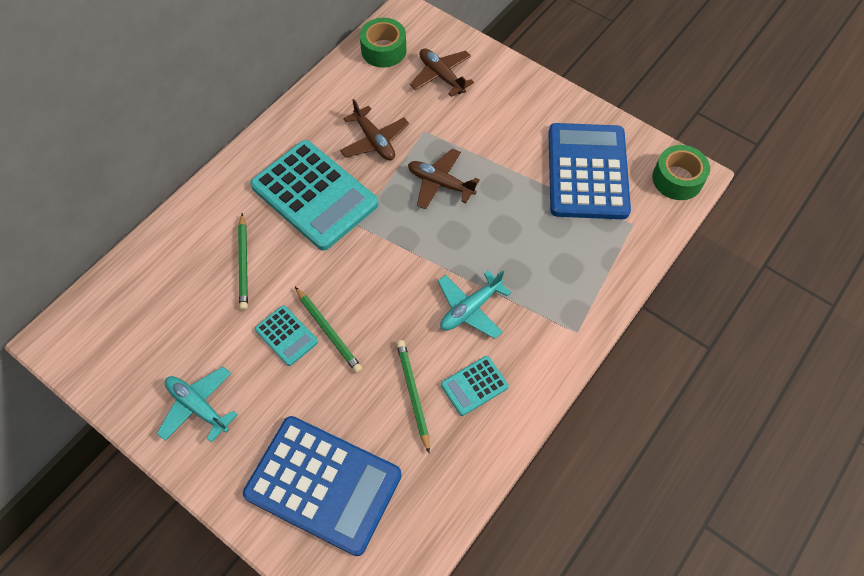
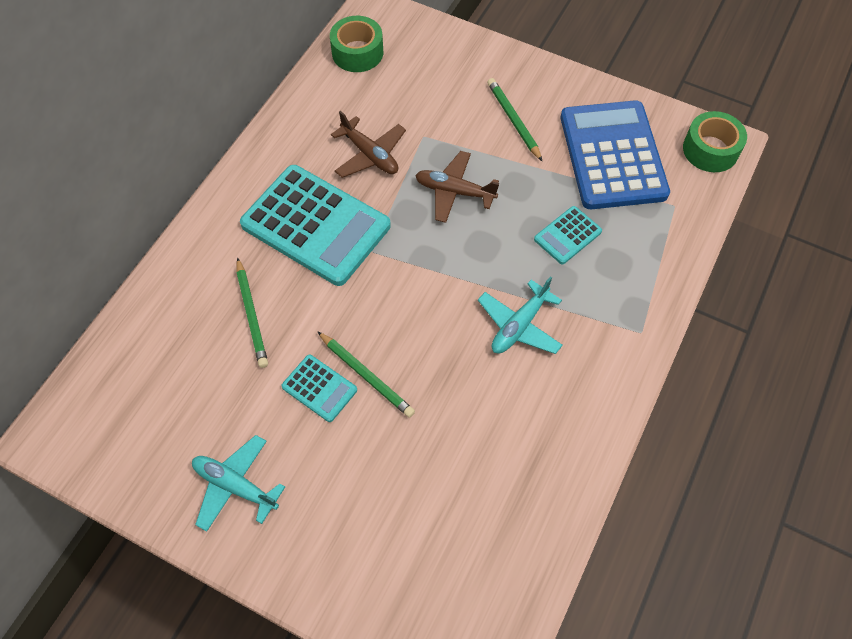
camera: 10 degrees left, 0 degrees up
(323, 484) = (399, 549): blue calculator -> none
(413, 394) = (477, 430): green pencil -> green pencil (513, 120)
(441, 76) = (428, 73): brown plane -> none
(474, 386) = (543, 410): turquoise calculator -> turquoise calculator (567, 235)

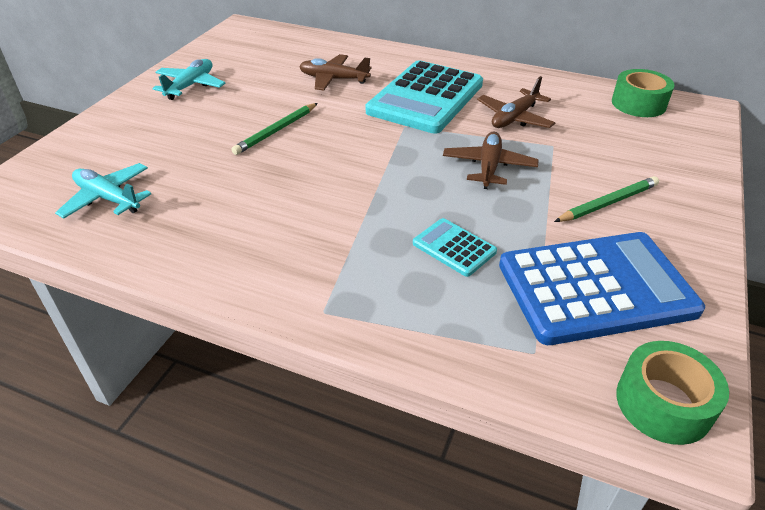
camera: 85 degrees right, 20 degrees down
(252, 315) = (334, 79): green pencil -> brown plane
(319, 388) = (266, 111): turquoise calculator -> none
(519, 325) = (329, 214): turquoise plane -> turquoise plane (108, 198)

